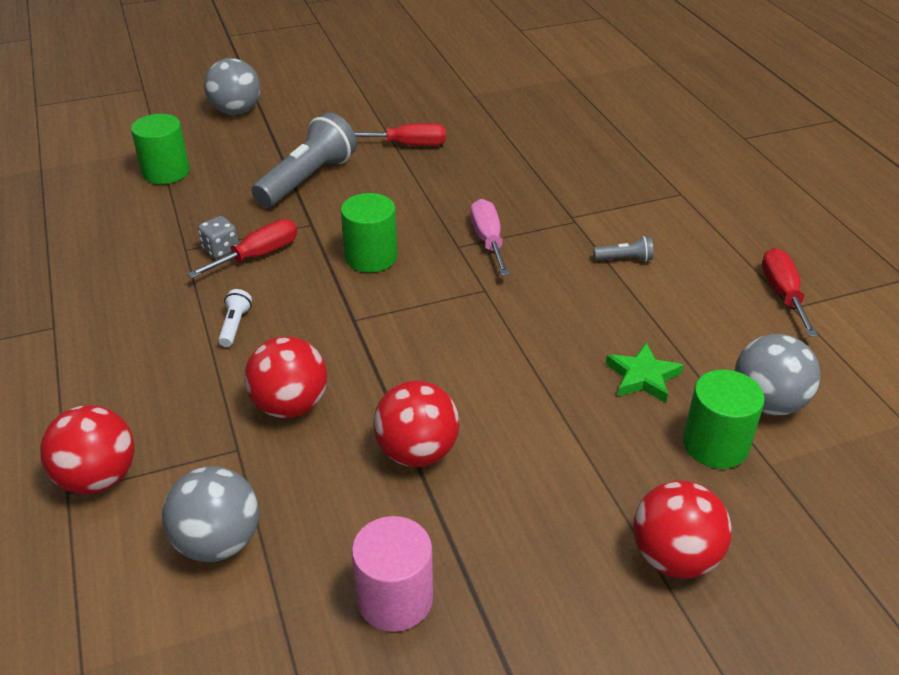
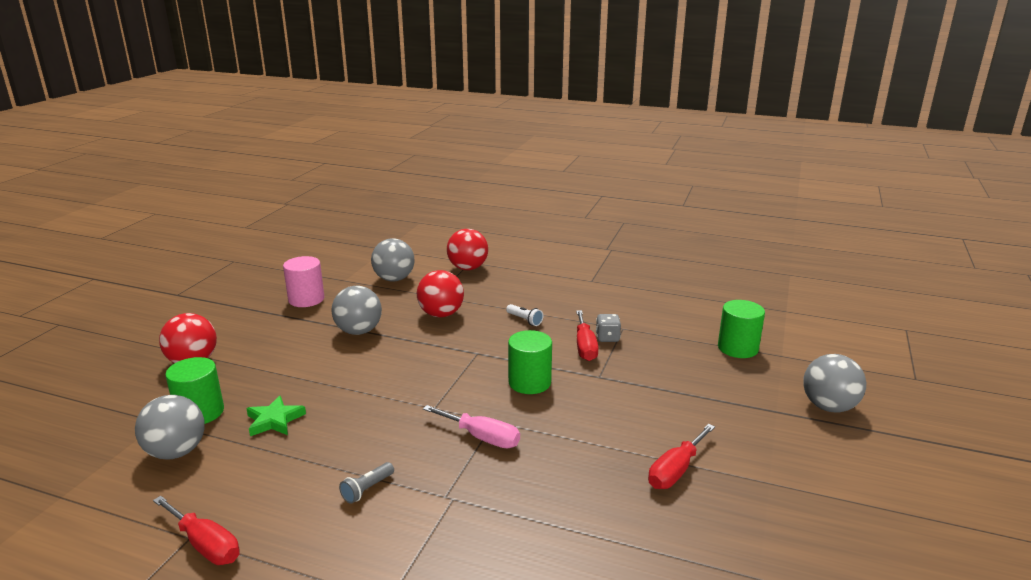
camera: 130 degrees right, 15 degrees down
(307, 179) = (666, 397): grey flashlight -> none
(417, 452) = (359, 331): red ball -> grey ball

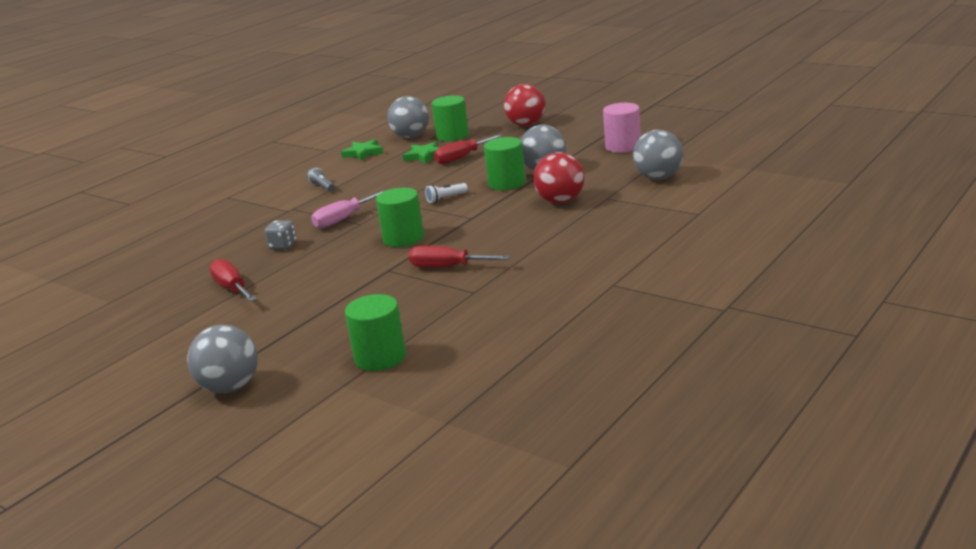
camera: 110 degrees right, 0 degrees up
(205, 545) = (317, 154): red screwdriver -> red screwdriver (462, 158)
(231, 485) = (363, 153): none -> green star
(389, 347) = (507, 183): none -> green cylinder
(468, 268) = (678, 212): red ball -> none
(525, 320) = (524, 240): white flashlight -> white flashlight (446, 198)
(607, 338) = (458, 281): grey dice -> grey dice (283, 246)

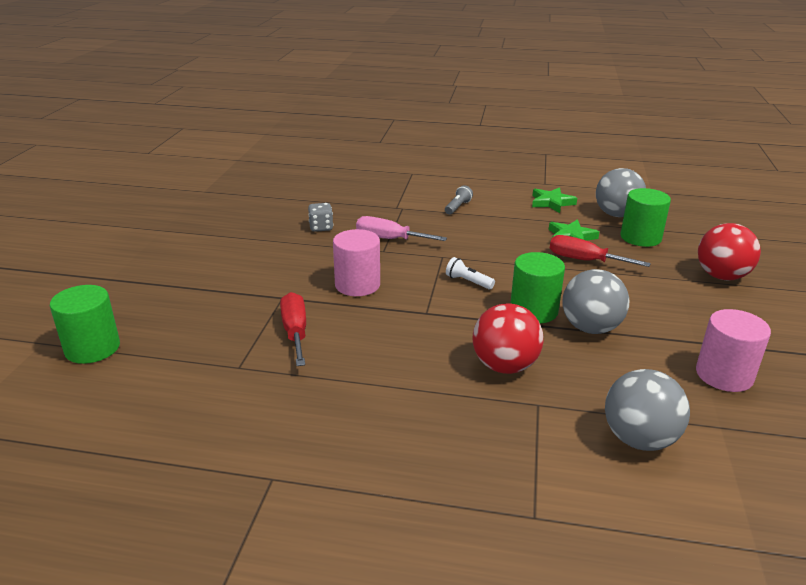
camera: 60 degrees right, 5 degrees up
(230, 387) = (50, 286): grey ball -> none
(232, 288) = (232, 231): red screwdriver -> none
(403, 238) = (357, 285): green cylinder -> pink cylinder

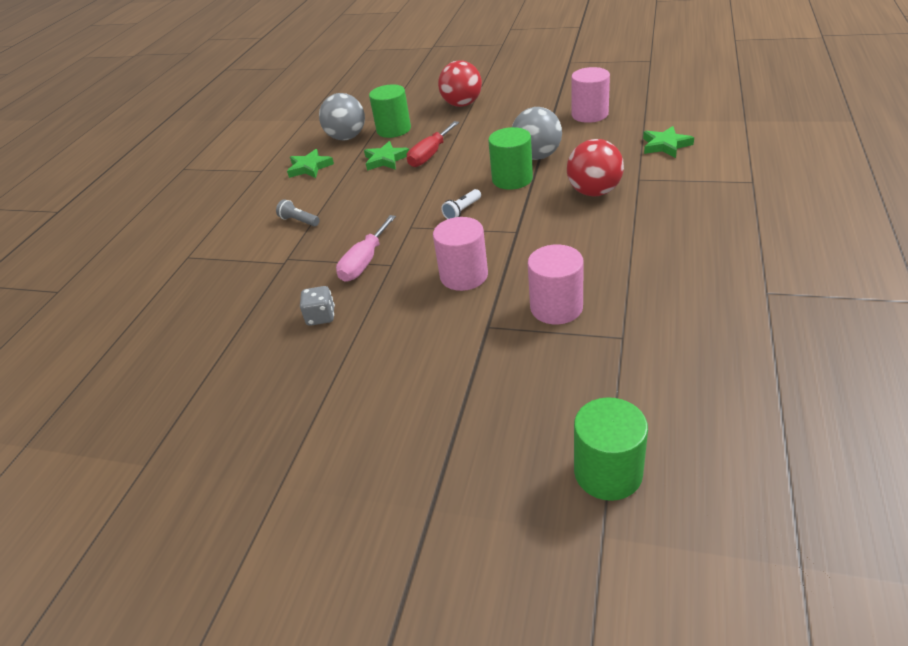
camera: 80 degrees left, 10 degrees up
(295, 332) = (556, 307): red screwdriver -> pink cylinder
(639, 439) = (665, 145): grey ball -> green star

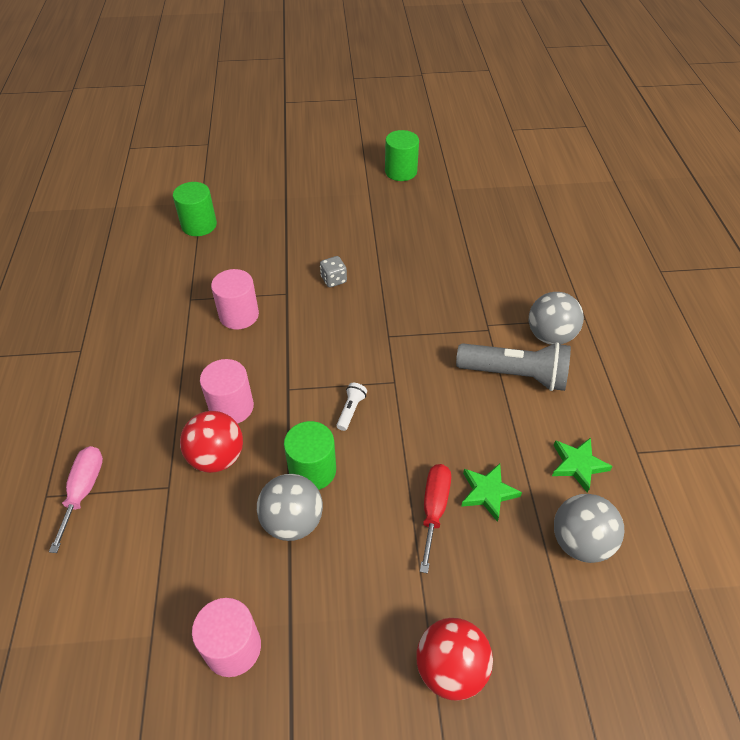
camera: 155 degrees right, 10 degrees up
(236, 246) = (550, 336): none -> grey ball
(299, 221) = (515, 375): grey flashlight -> grey flashlight, size x2.32
(321, 317) = (415, 282): grey dice -> grey dice (333, 280)
(365, 262) = (413, 335): pink screwdriver -> pink screwdriver (83, 491)
(393, 129) = (522, 571): green cylinder -> green cylinder (401, 171)
(464, 276) = (320, 333): pink cylinder -> pink cylinder (231, 407)
(665, 145) = (129, 565): green star -> none

